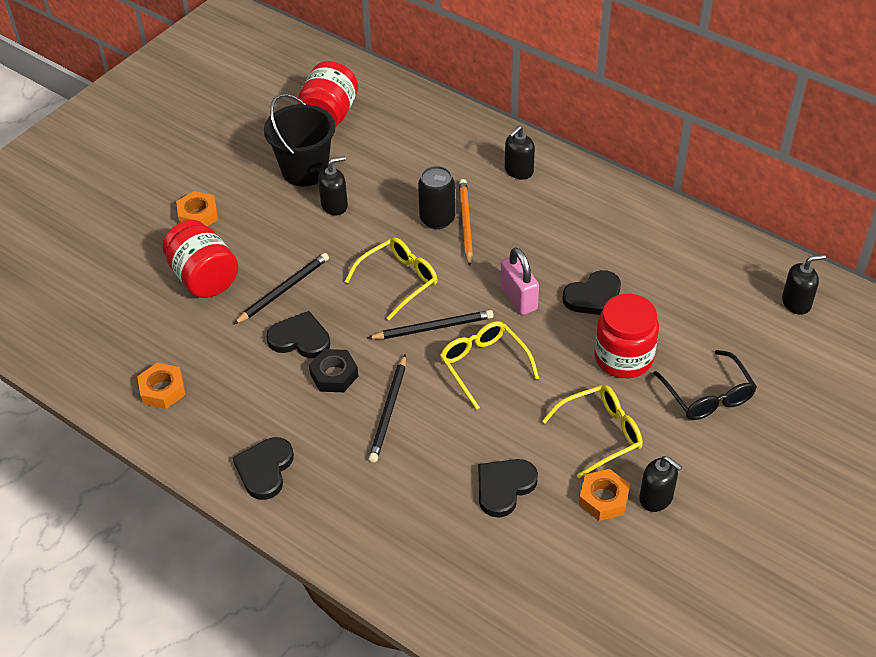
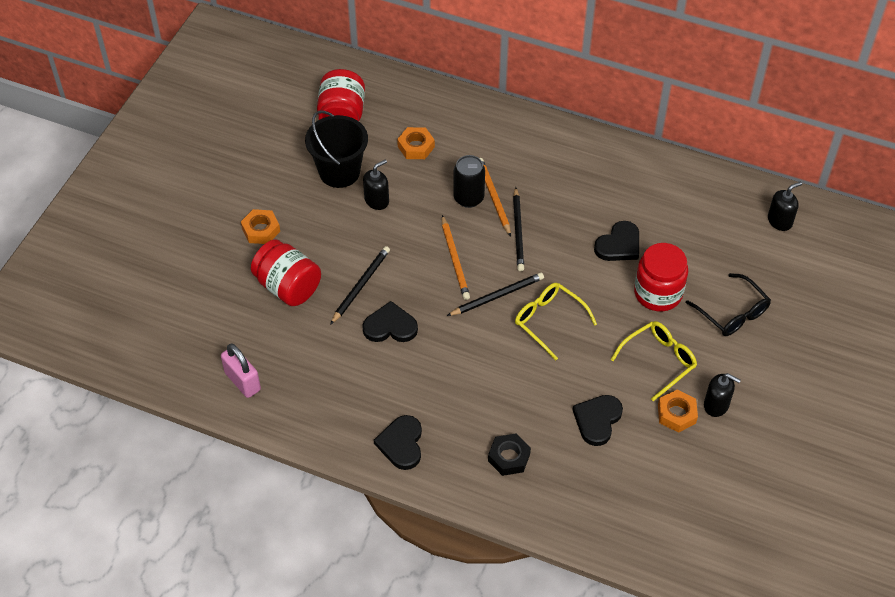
camera: 15 degrees left, 5 degrees up
(162, 390) = (290, 393): orange nut -> orange nut (416, 147)
(334, 375) = (429, 352): black nut -> black nut (509, 457)
(389, 411) = (485, 375): black pencil -> black pencil (518, 231)
(399, 281) = (455, 260): yellow glasses -> orange pencil
(518, 171) = (523, 141): black soap dispenser -> none
(518, 298) = (558, 257): pink padlock -> pink padlock (242, 381)

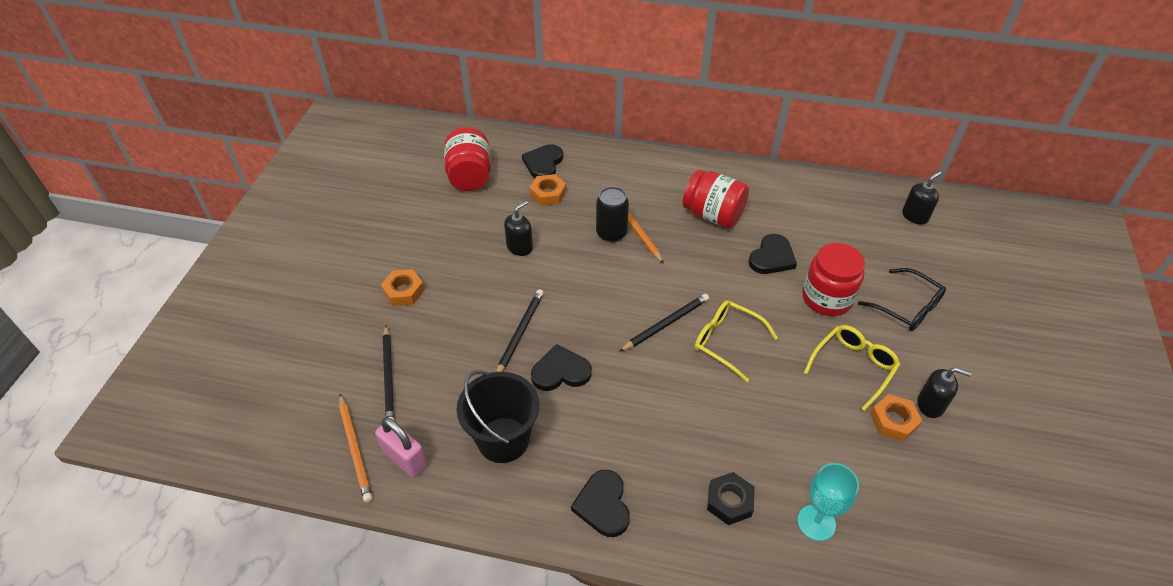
camera: 10 degrees left, 5 degrees down
(288, 287) = (441, 345): red jar -> red jar (713, 215)
(339, 172) = (476, 225): black bucket -> black bucket (503, 440)
(455, 260) = (612, 293): orange pencil -> orange pencil (355, 449)
(518, 231) = (669, 258): black pencil -> black pencil (389, 377)
(577, 485) = (816, 522): none -> turquoise goblet
(597, 420) = (812, 441): black heart -> black heart (543, 163)

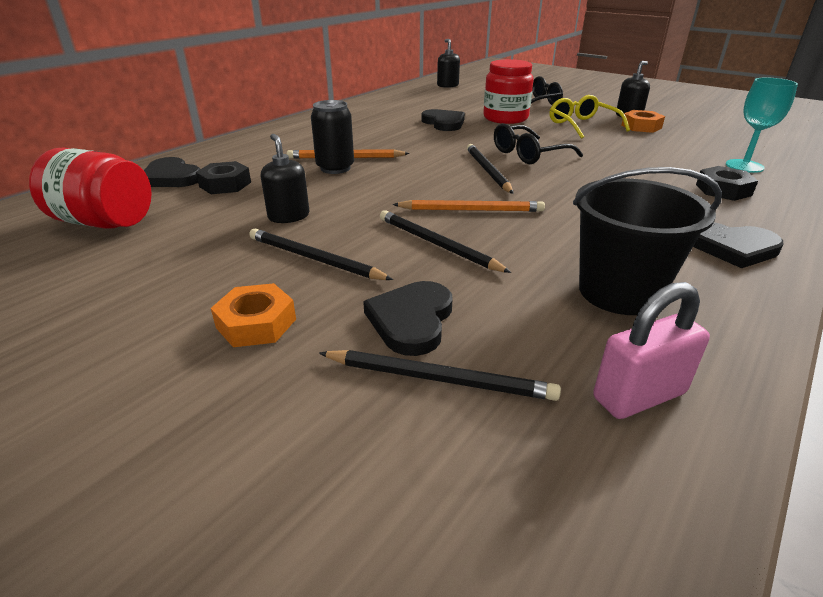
camera: 65 degrees left, 15 degrees down
(355, 449) = (602, 463): orange pencil -> orange pencil (471, 210)
(474, 284) = (314, 259): none -> black pencil
(548, 194) = (225, 184): orange nut -> black nut
(560, 371) = (519, 232): black heart -> black heart (411, 320)
(713, 215) = (368, 129): red jar -> none
(726, 342) = (529, 154): yellow glasses -> black glasses

